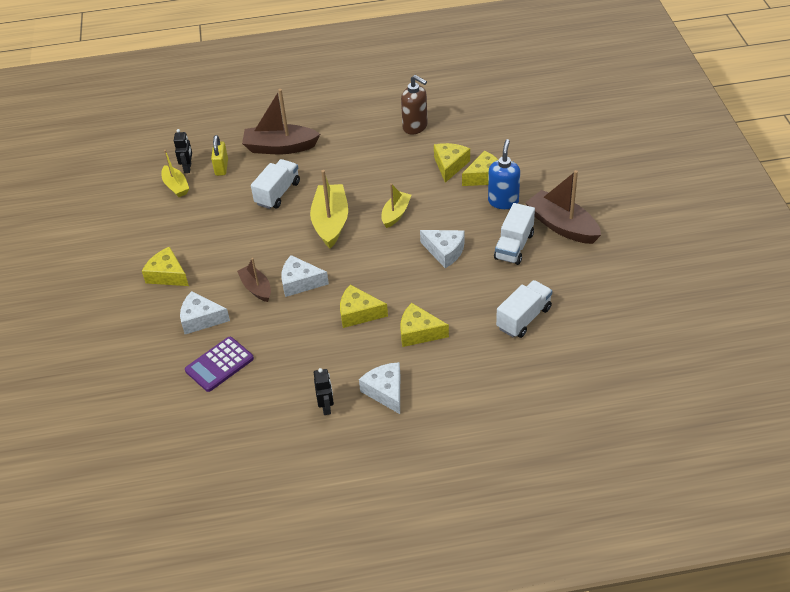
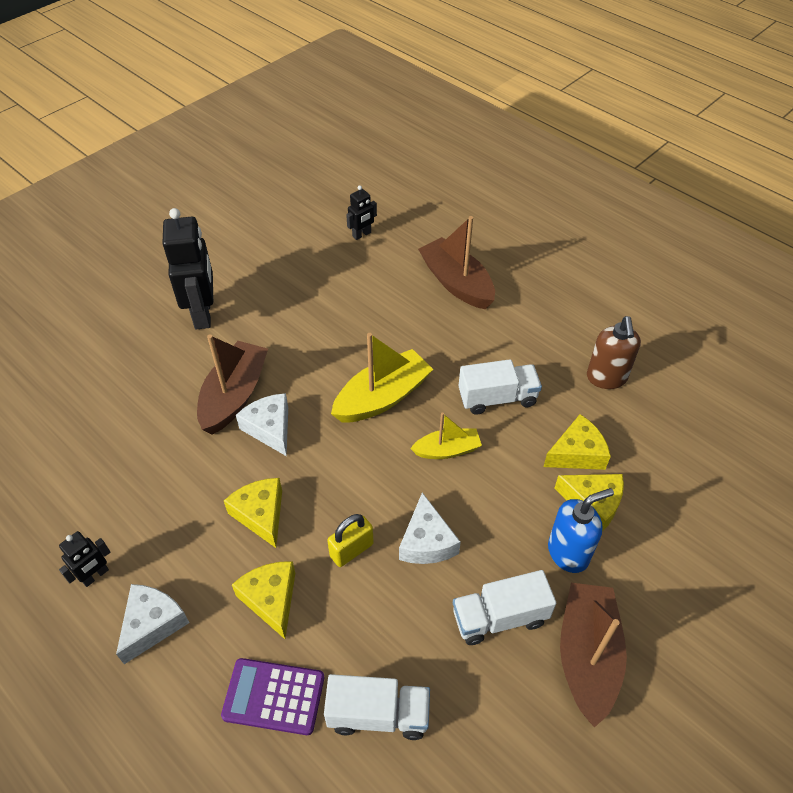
camera: 50 degrees right, 5 degrees up
(167, 275) = (203, 314): yellow cheese -> black robot
(176, 186) = (329, 242): yellow boat -> none
(201, 319) = (160, 378): white cheese -> none
(219, 364) = (105, 434): purple calculator -> purple calculator (274, 696)
(221, 167) = (385, 258): yellow padlock -> yellow padlock (351, 550)
(256, 288) = (234, 395): brown boat -> brown boat, size x1.69
(278, 193) = (387, 324): white truck -> white truck (497, 398)

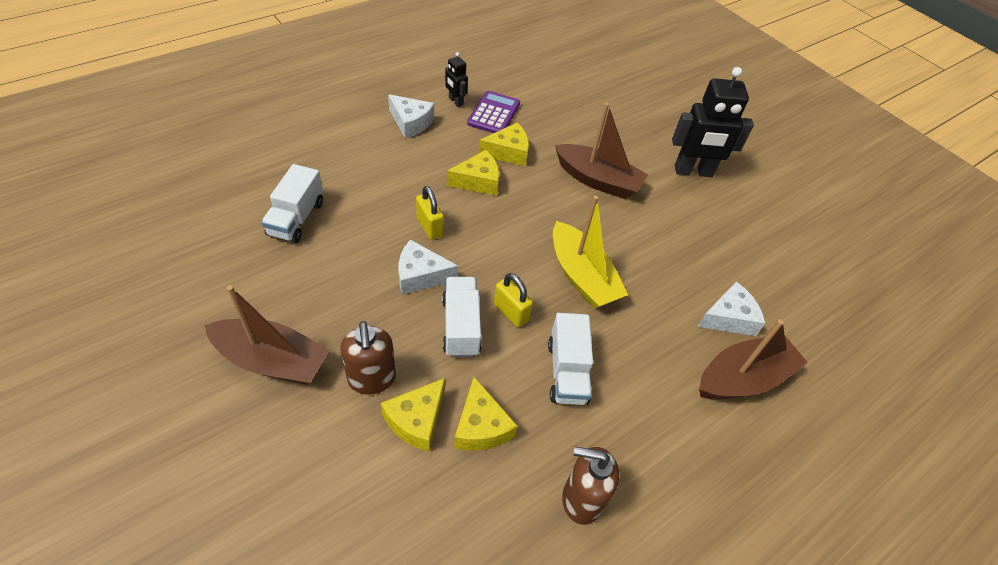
camera: 95 degrees right, 0 degrees up
(270, 428) = (559, 197): white cheese -> white cheese (729, 318)
(271, 599) = (406, 178): yellow cheese -> yellow cheese (508, 152)
(274, 696) = (335, 170): purple calculator -> purple calculator (494, 114)
(362, 234) = (817, 304): black robot -> none
(447, 450) = (511, 312): yellow boat -> yellow padlock
(499, 617) = (334, 308): white truck -> white truck (461, 326)
(568, 553) = (372, 379): blue soap dispenser -> brown soap dispenser

